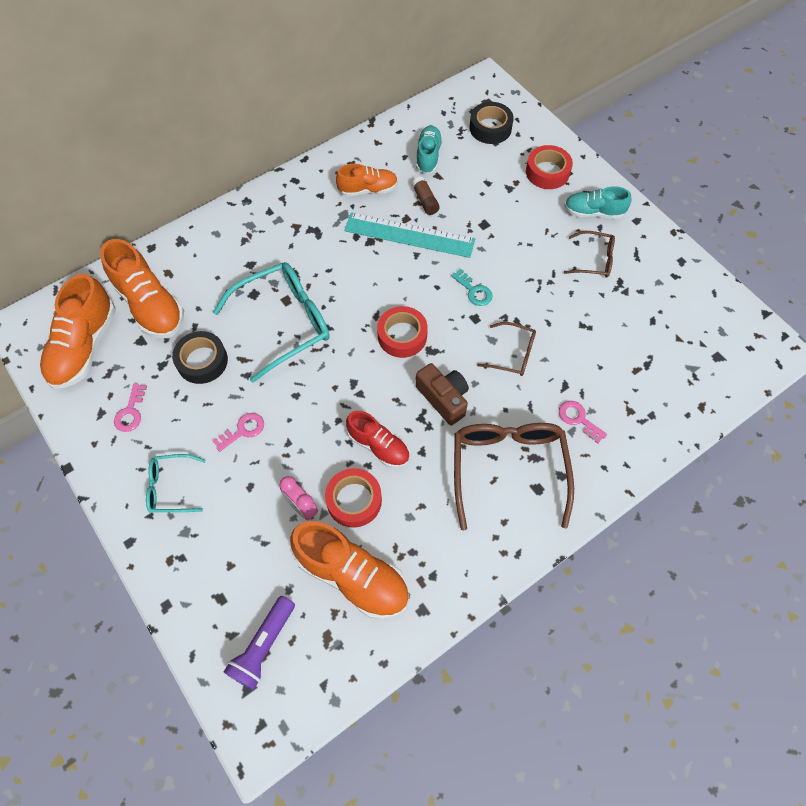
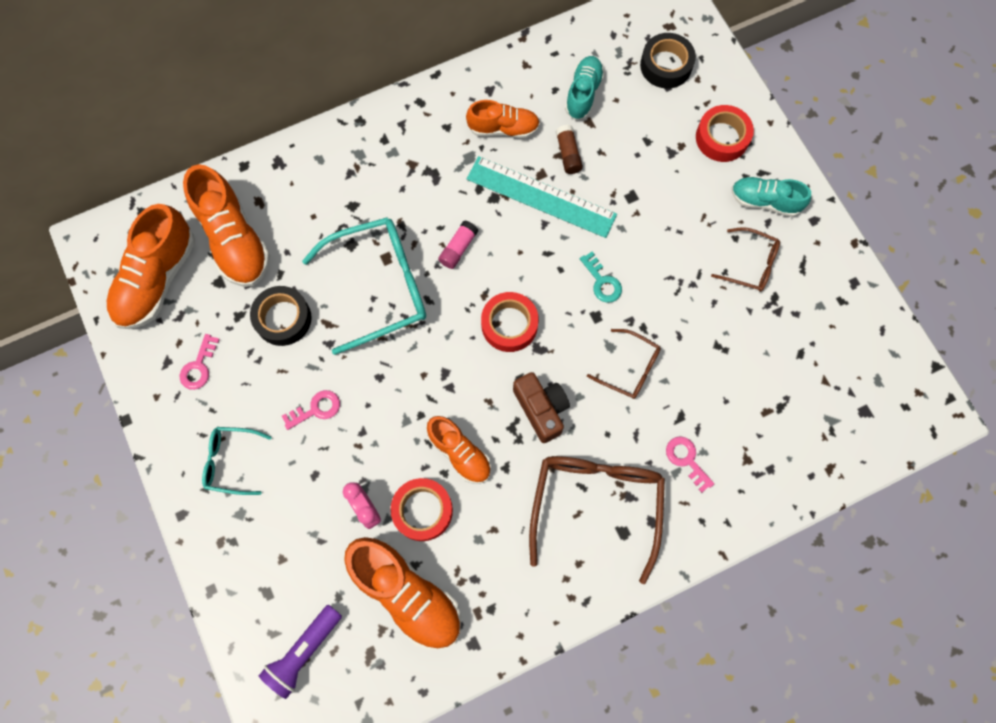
camera: 10 degrees right, 10 degrees up
(347, 283) = (458, 248): none -> pink glue stick
(378, 446) = (459, 453): red shoe -> orange shoe

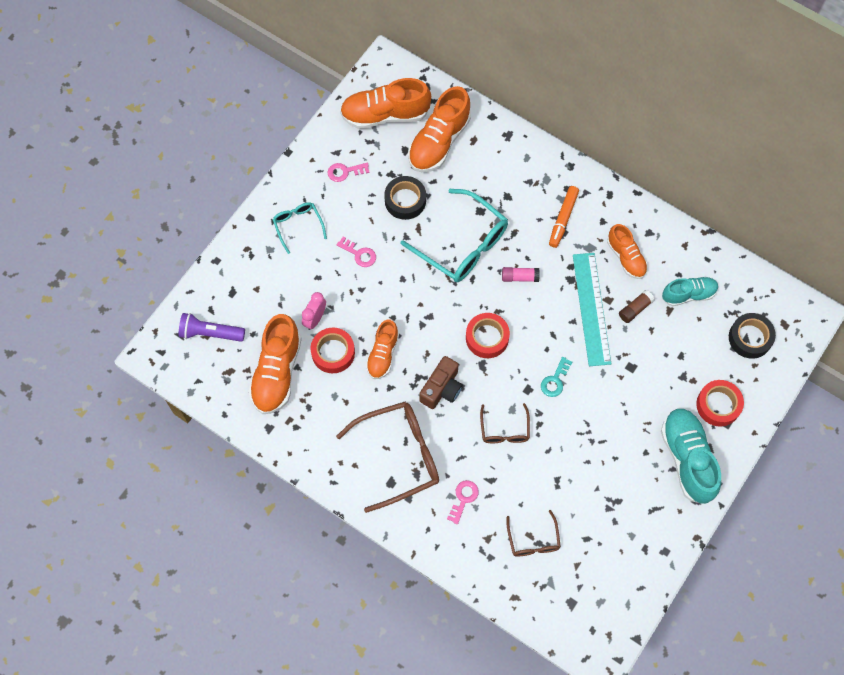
camera: 60 degrees right, 5 degrees down
(418, 164) = (563, 219): none -> orange marker
(750, 264) = (632, 472): brown glasses -> brown glasses (533, 540)
(764, 201) = (687, 459): turquoise shoe -> turquoise shoe, size x1.63

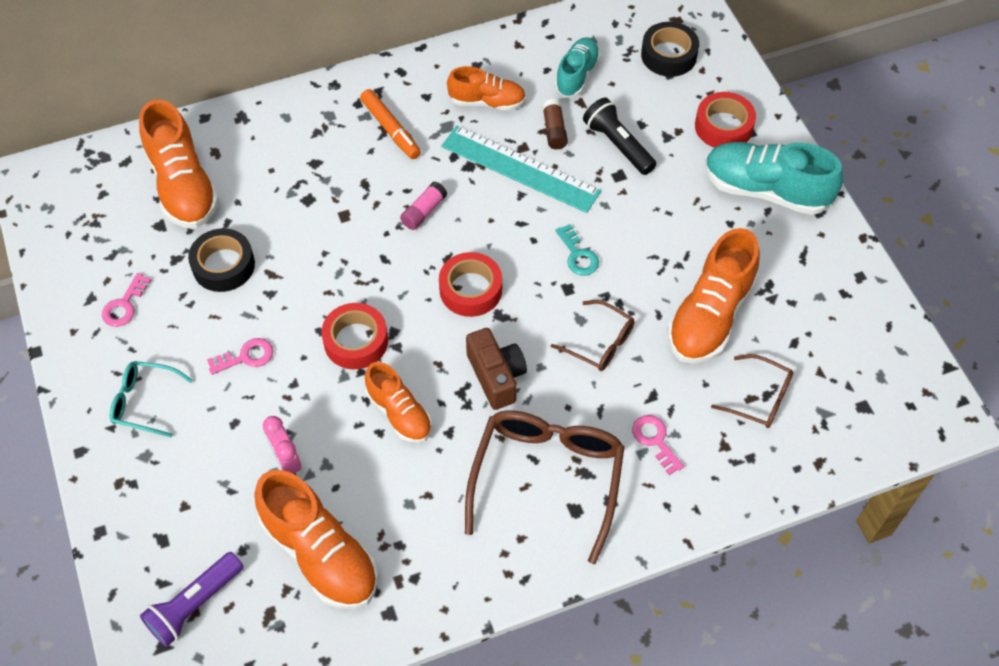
camera: 55 degrees left, 10 degrees down
(333, 352) = (350, 469): red tape -> red tape (356, 341)
(385, 114) = (94, 217): orange shoe -> orange shoe (710, 316)
(462, 245) = (333, 242): turquoise glasses -> none
(653, 352) = (618, 145): none -> black flashlight

